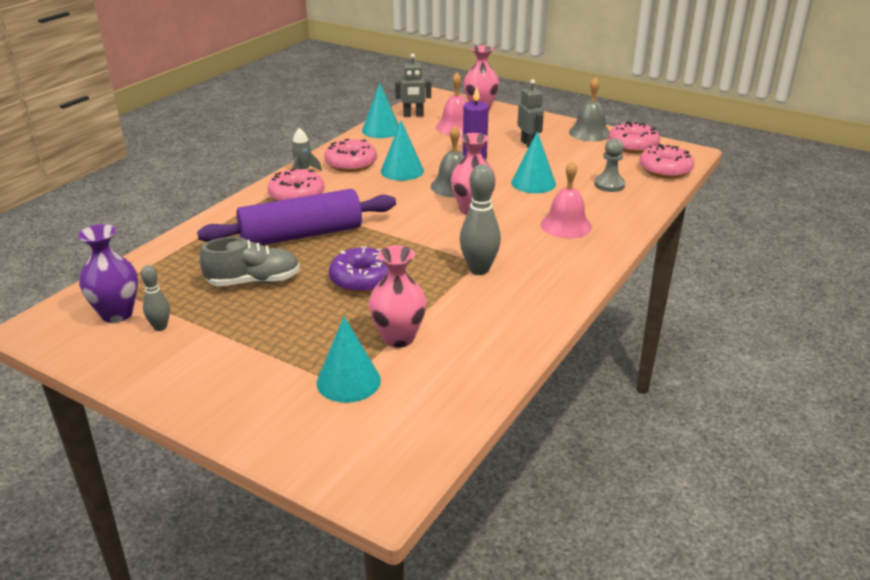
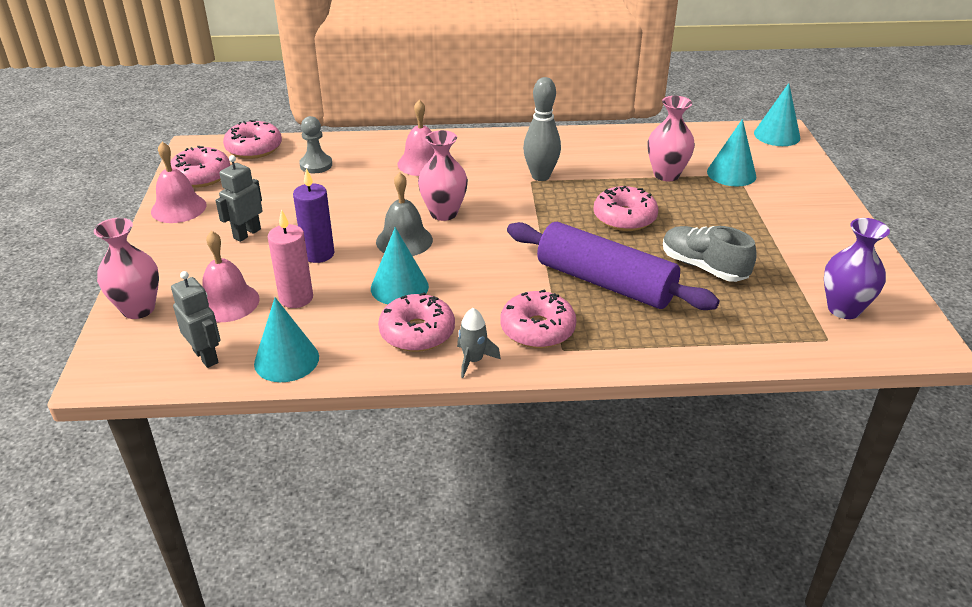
camera: 125 degrees left, 5 degrees up
(160, 327) = (817, 276): grey bowling pin -> none
(362, 279) = (624, 218): purple donut -> pink donut
(434, 143) = (296, 298): none -> pink candle
(533, 183) = (350, 201): turquoise cone -> turquoise cone (777, 135)
(589, 133) = (178, 208): grey bell -> pink bell

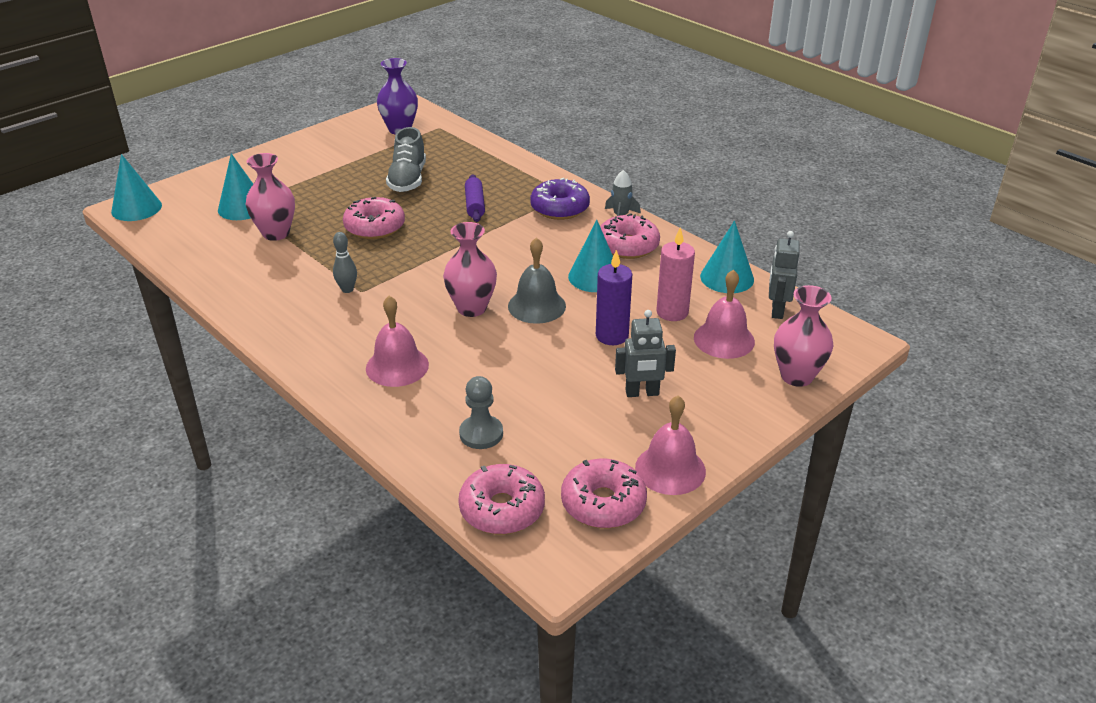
camera: 130 degrees left, 0 degrees up
(537, 329) = (560, 208): pink donut -> purple donut
(540, 176) = (347, 289): grey bowling pin -> grey bowling pin, size x0.57
(605, 282) = (475, 205): purple rolling pin -> purple rolling pin, size x0.46

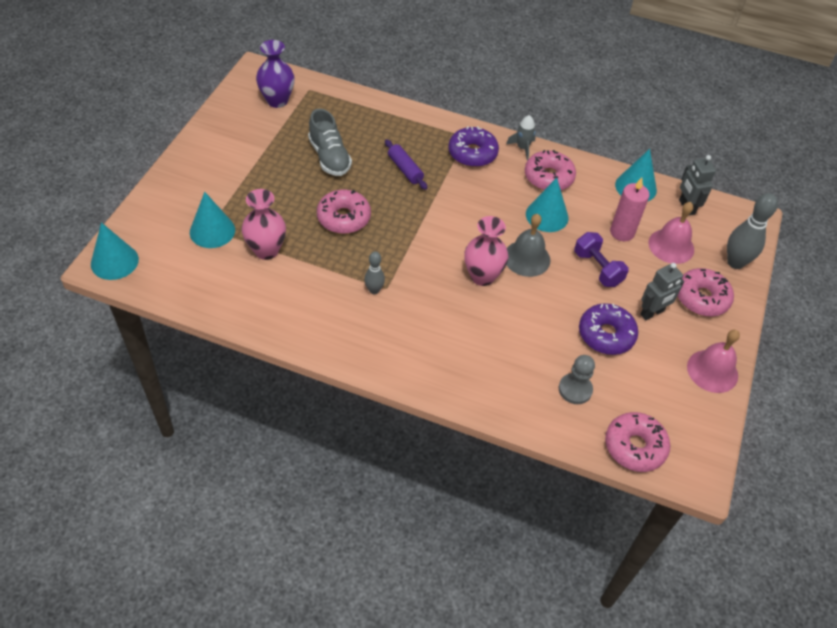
camera: 30 degrees left, 15 degrees up
(397, 366) = (471, 351): pink bell -> none
(566, 396) = (606, 335): none -> purple donut
(603, 503) = (692, 415): pink donut -> pink donut (701, 298)
(612, 336) = (597, 268): purple candle -> purple dumbbell
(796, 376) = (735, 262): pink vase -> grey bowling pin

